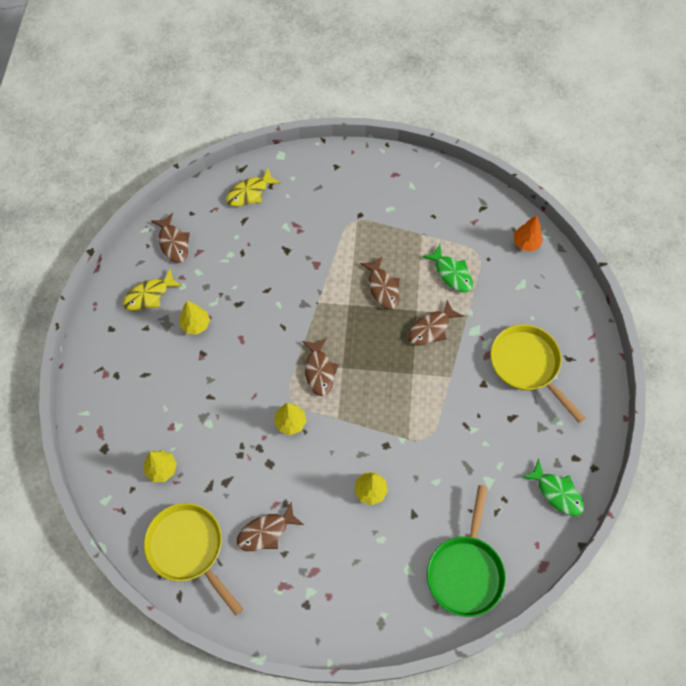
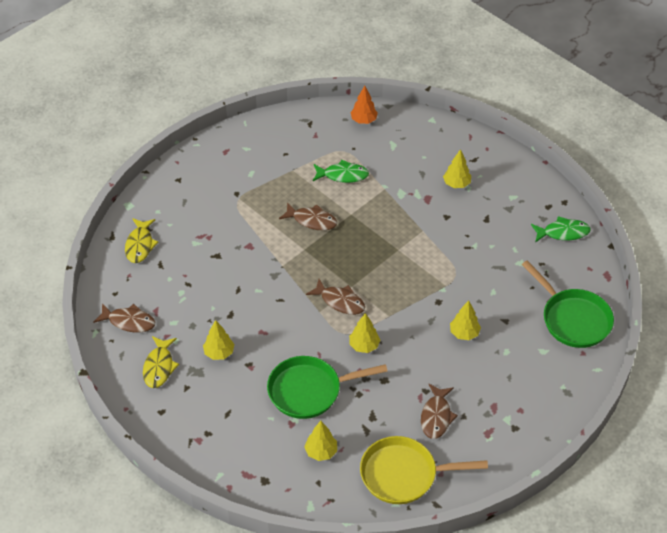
camera: 50 degrees left, 15 degrees down
(213, 416) = (309, 391): none -> green pan
(431, 328) = (374, 215): brown fish -> none
(527, 365) = (456, 184): yellow pan -> yellow tree

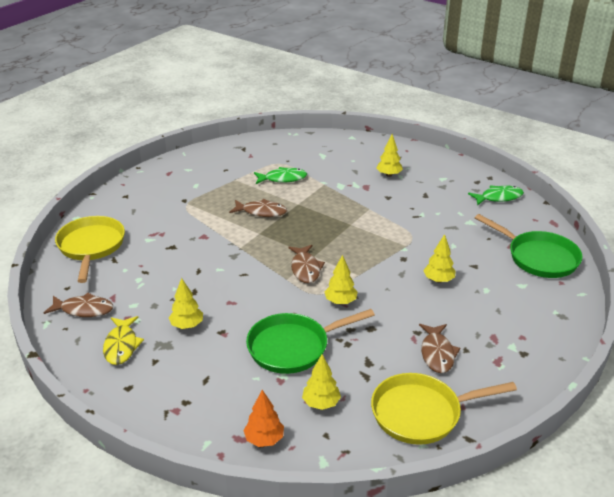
camera: 10 degrees left, 15 degrees down
(140, 245) = (91, 247): yellow fish -> yellow pan
(340, 301) = (305, 269): brown fish -> brown fish turned 60 degrees clockwise
(363, 120) = (291, 142): orange tree -> orange tree (264, 439)

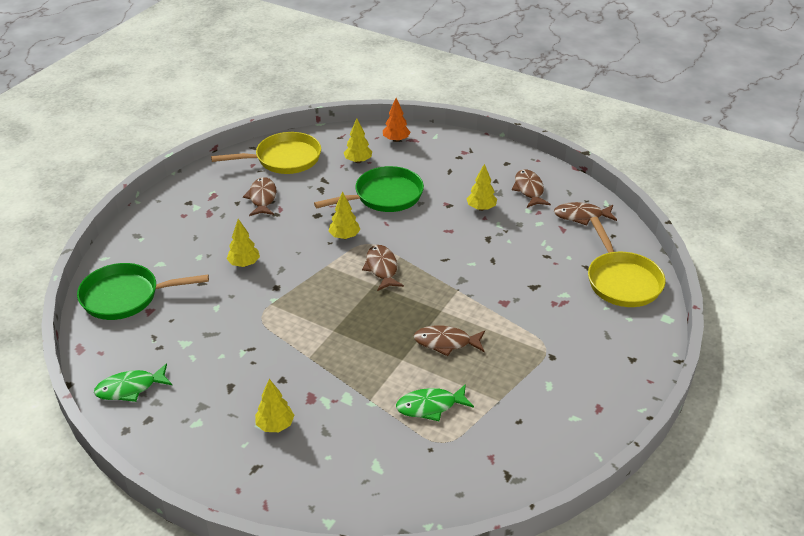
camera: 175 degrees right, 5 degrees up
(121, 345) = (529, 190): yellow fish -> brown fish
(538, 257) = (125, 296): green pan -> green pan turned 45 degrees counterclockwise

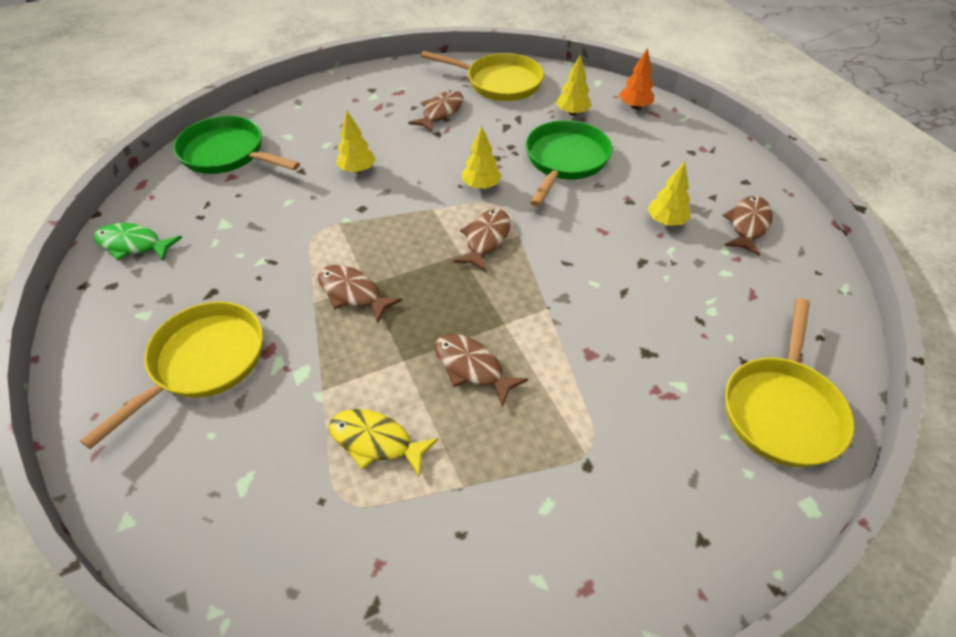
camera: 35 degrees right, 10 degrees up
(275, 425) = (203, 362): yellow tree -> yellow pan
(384, 196) = (565, 161): green pan -> green pan turned 75 degrees counterclockwise
(430, 406) = (376, 441): green fish -> yellow fish
(581, 216) = (794, 290): brown fish -> brown fish (353, 293)

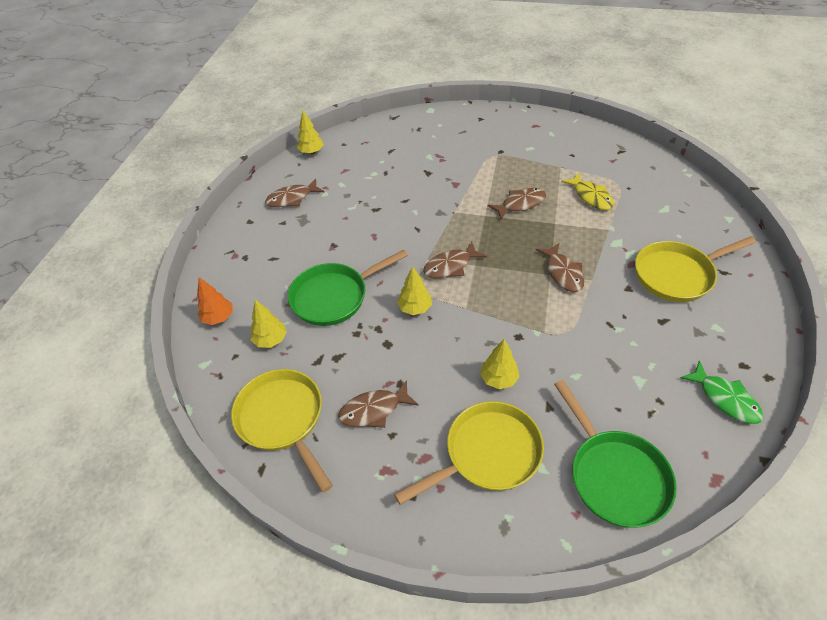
camera: 140 degrees left, 0 degrees up
(472, 368) = (520, 204): brown fish -> brown fish turned 105 degrees counterclockwise
(666, 221) = (331, 222): yellow tree -> yellow tree (311, 152)
(782, 409) = (399, 132): yellow pan -> yellow pan (487, 454)

